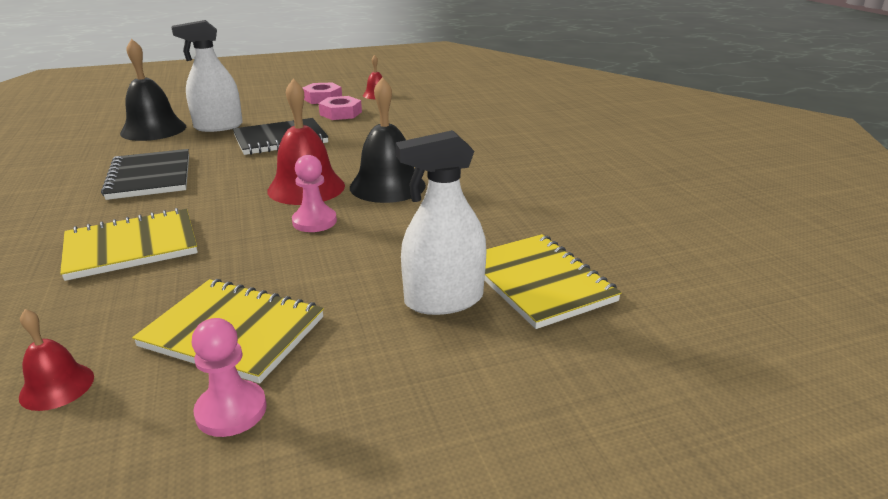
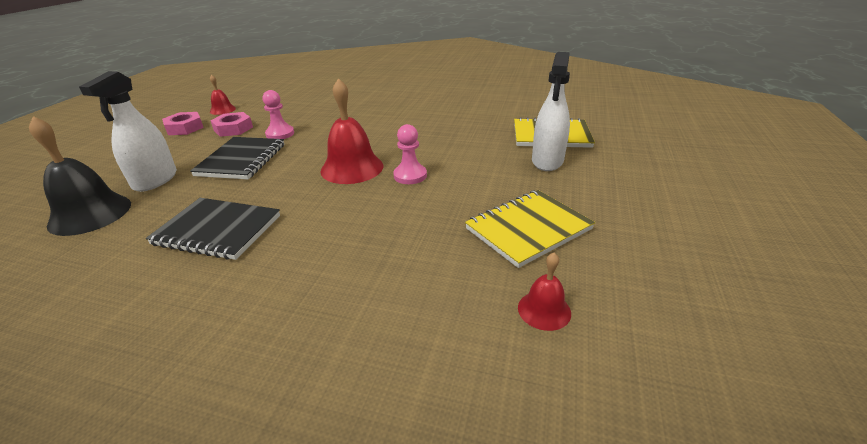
camera: 55 degrees left, 5 degrees up
(132, 247) = (356, 255): yellow notebook -> none
(231, 410) = (611, 243): pink pawn -> pink pawn (280, 134)
(387, 186) = (390, 143): black bell -> none

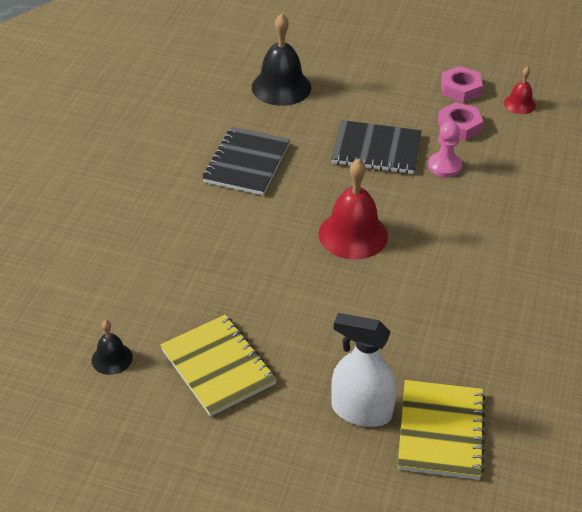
camera: 90 degrees right, 10 degrees up
(155, 180) = (336, 104): white spray bottle -> none
(410, 175) = (332, 281): pink pawn -> none
(544, 310) = (112, 358): red bell -> black bell

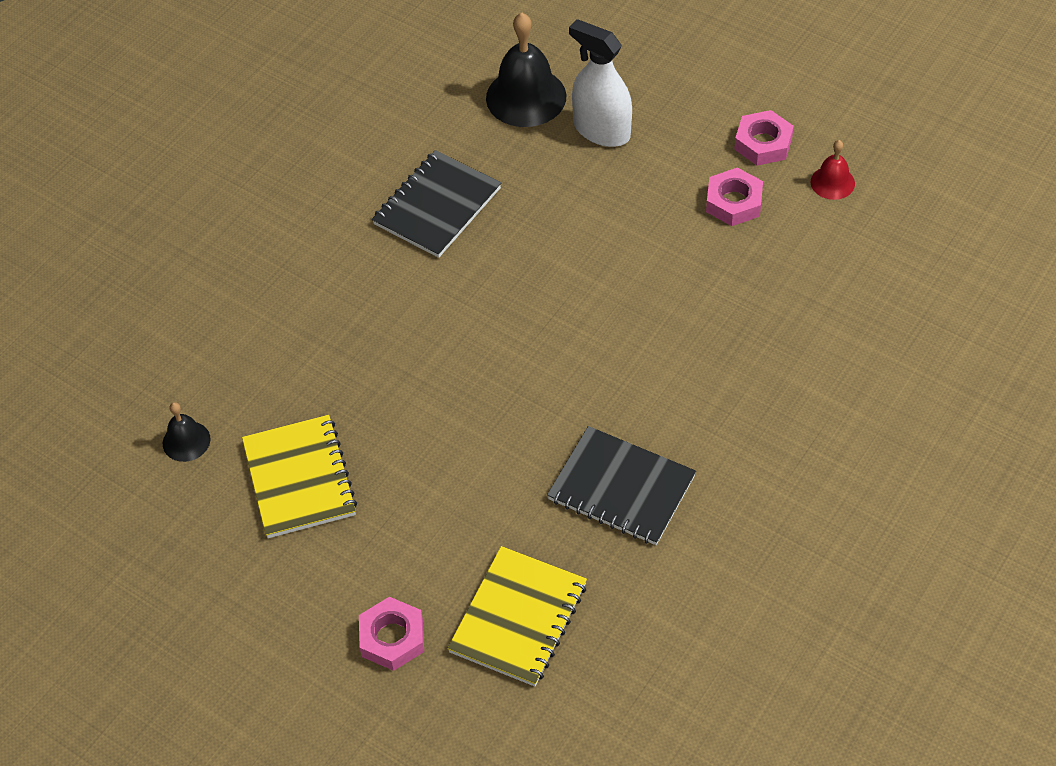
camera: 20 degrees right, 10 degrees up
(346, 470) = (392, 638): none -> pink nut
(353, 234) = (527, 336): red bell -> none
(361, 411) = (439, 571): white spray bottle -> white spray bottle (602, 130)
(376, 150) = (609, 218): black notebook -> black notebook (621, 488)
(444, 166) = (686, 260): pink pawn -> none

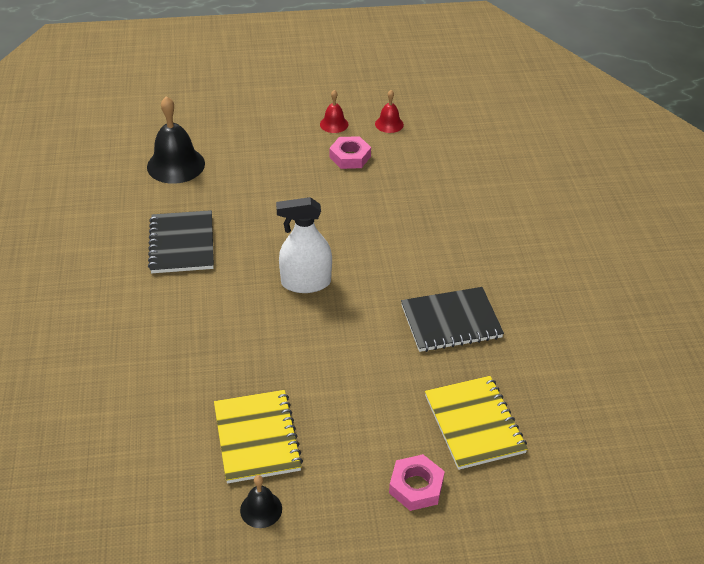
camera: 45 degrees left, 10 degrees down
(186, 441) = (154, 466): black bell -> black bell (261, 509)
(299, 478) = (257, 438): yellow notebook -> yellow notebook turned 45 degrees clockwise
(602, 130) = (239, 160): white spray bottle -> white spray bottle (306, 282)
(763, 143) = (334, 124): pink nut -> red bell

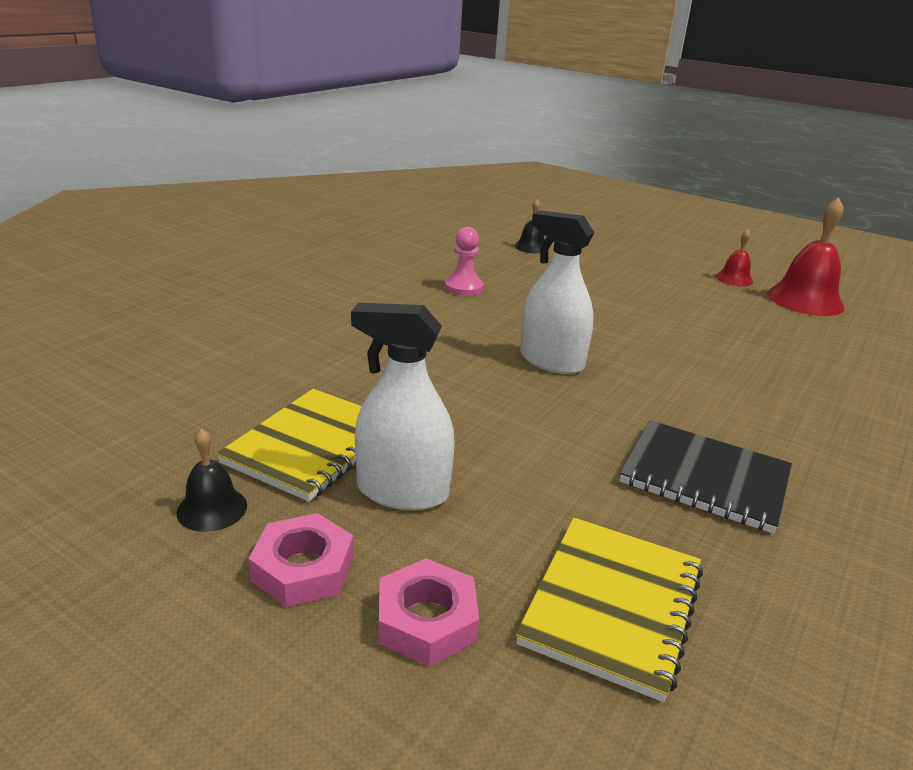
camera: 40 degrees right, 15 degrees down
(176, 165) = (531, 247): black bell -> black bell, size x0.52
(182, 244) = (463, 287): black notebook -> pink pawn
(333, 431) = (402, 492): none -> white spray bottle
(350, 157) = (726, 303): pink nut -> pink nut (303, 568)
(389, 124) = (805, 300): red bell -> red bell, size x1.90

